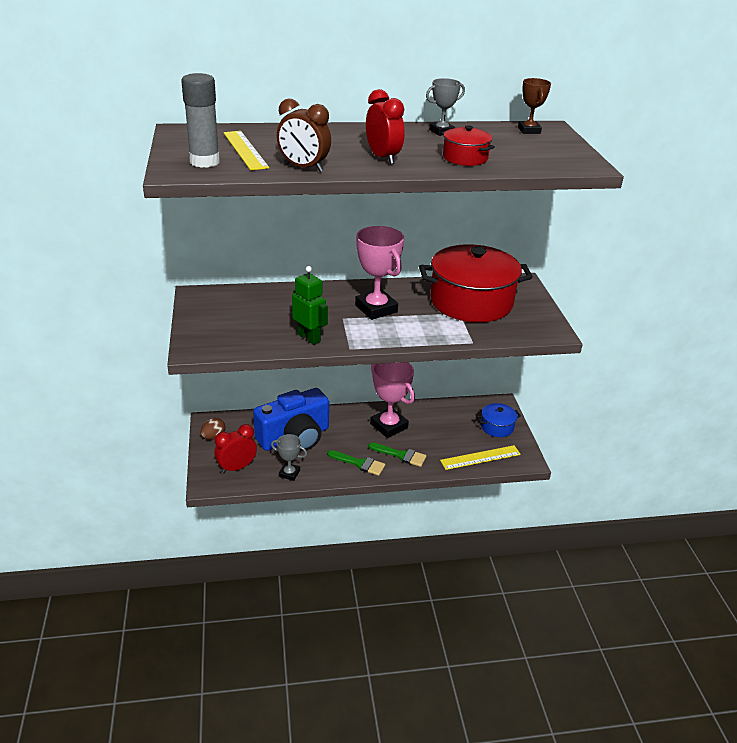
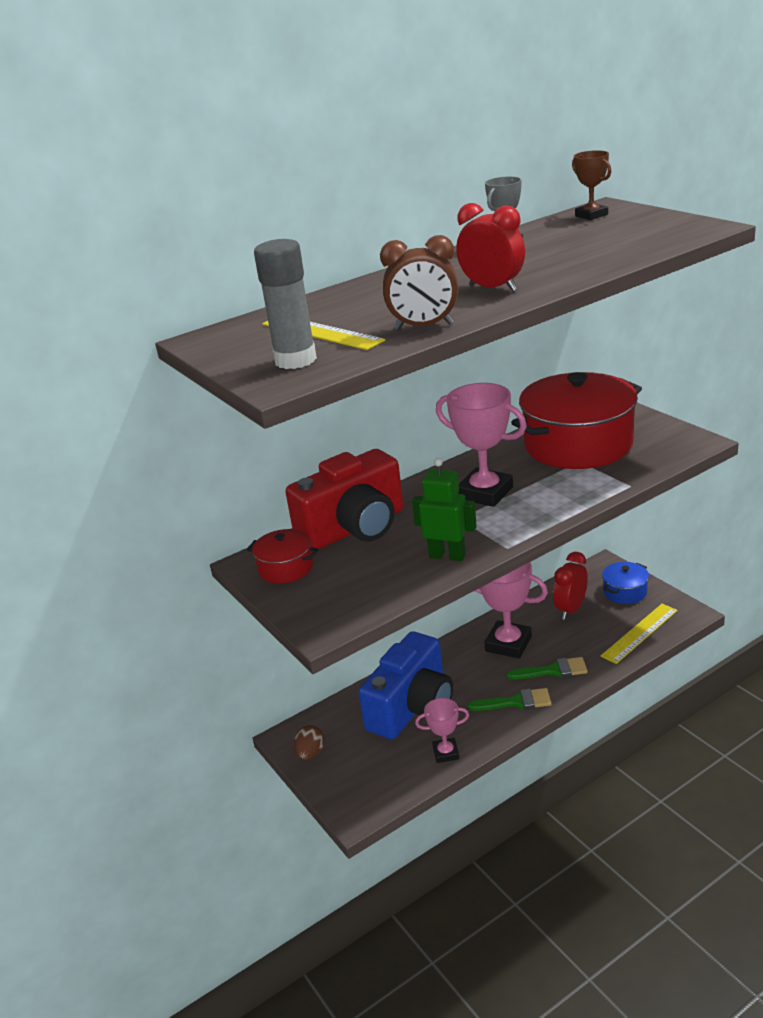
camera: 20 degrees left, 5 degrees down
(237, 467) = (375, 777): red clock -> red clock (571, 609)
(275, 298) = (354, 528): none -> red camera
(289, 473) = (446, 753): grey trophy -> pink trophy
(465, 158) = (577, 260): red pot -> red pot (286, 568)

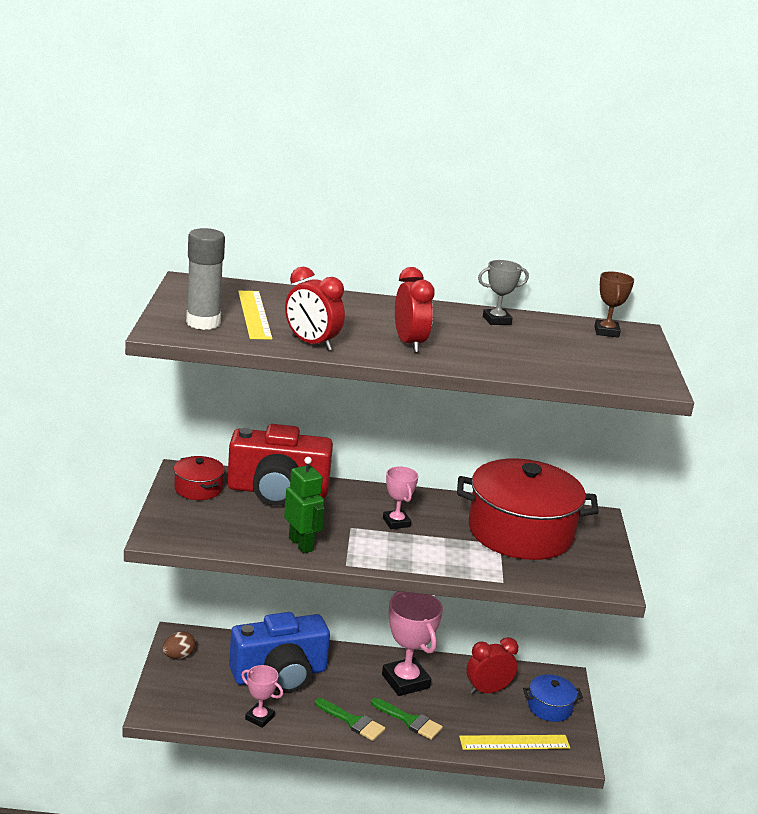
camera: 30 degrees right, 5 degrees down
(424, 327) = (312, 344): brown clock -> red clock
(485, 493) = (396, 522): pink trophy -> pink trophy, size x0.55

